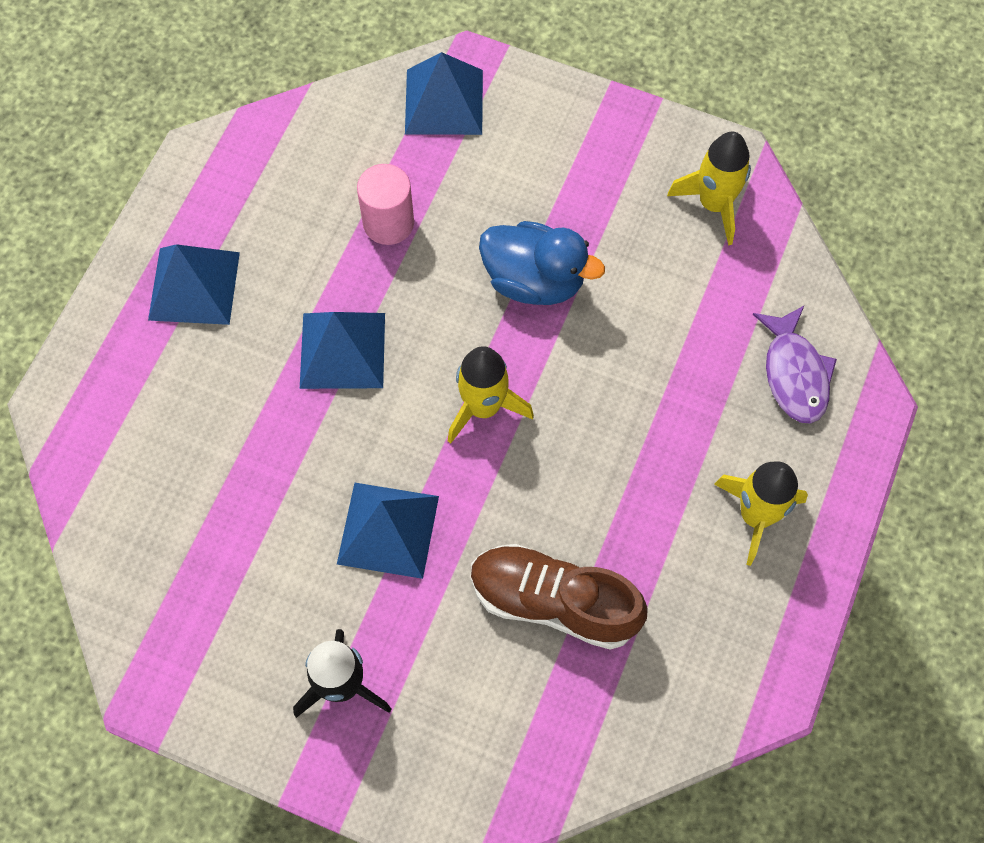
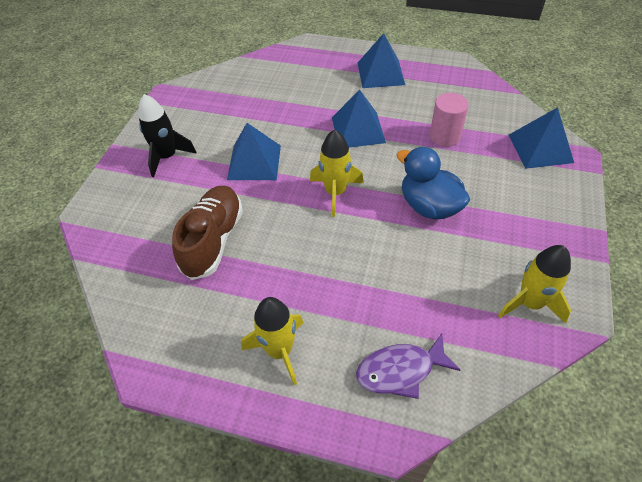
camera: 85 degrees right, 15 degrees down
(534, 280) = (429, 206): blue duck -> blue duck turned 120 degrees clockwise

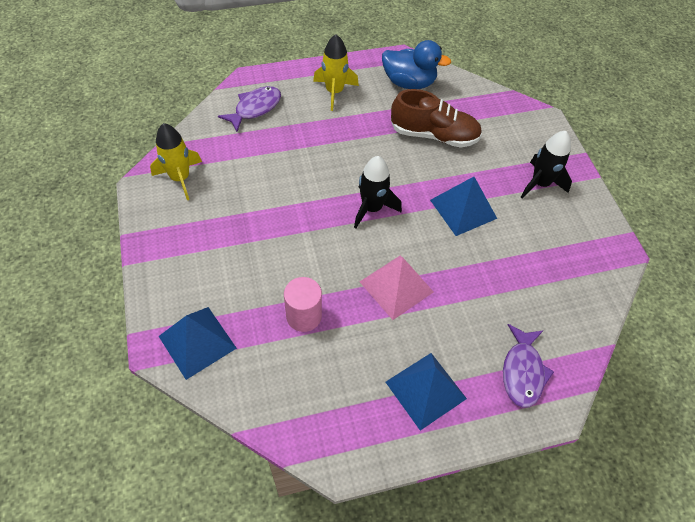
camera: 145 degrees right, 5 degrees up
(213, 240) = (434, 135): brown shoe -> brown shoe turned 60 degrees counterclockwise
(310, 62) = (522, 371): none -> purple fish
(335, 192) = (372, 208): yellow rocket -> black rocket
(358, 129) = (396, 286): blue pyramid -> pink pyramid
(429, 206) = (285, 227): blue duck -> blue duck (409, 82)

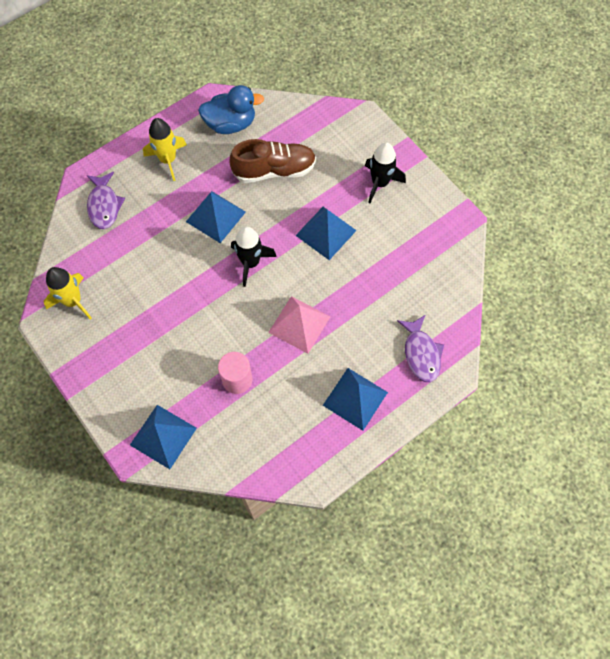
camera: 20 degrees left, 10 degrees up
(255, 108) = (104, 205): purple fish -> purple fish turned 150 degrees clockwise
(356, 154) = (216, 216): none -> blue pyramid

